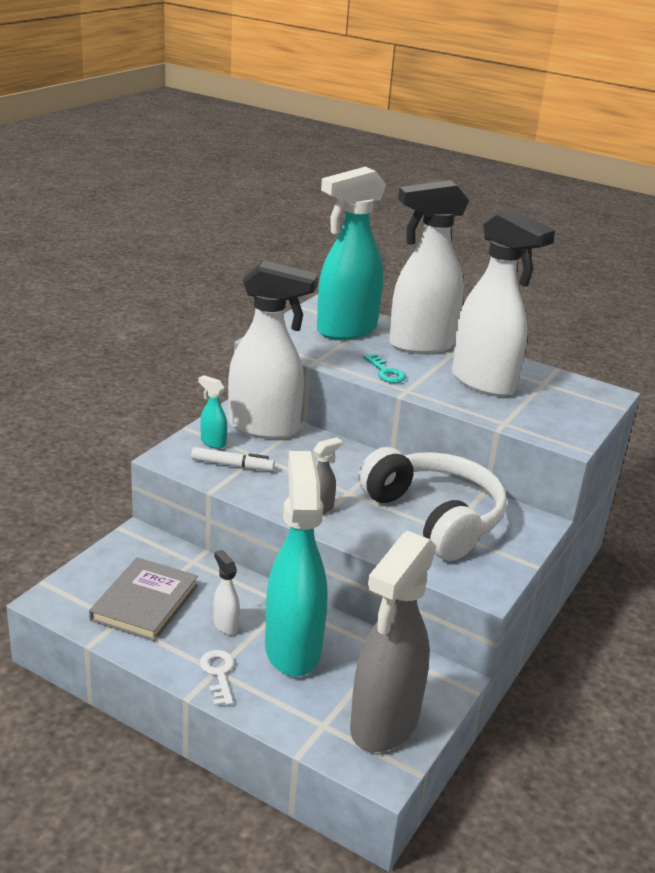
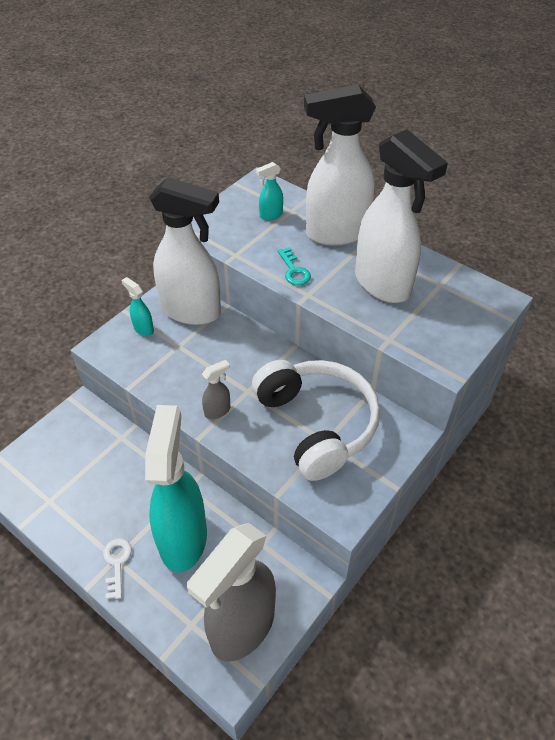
camera: 10 degrees right, 20 degrees up
(145, 602) = (73, 481): grey book -> none
(225, 624) = (133, 508): white spray bottle -> none
(232, 465) = (153, 356): white marker -> none
(346, 330) = (270, 215): turquoise spray bottle -> turquoise spray bottle, size x0.40

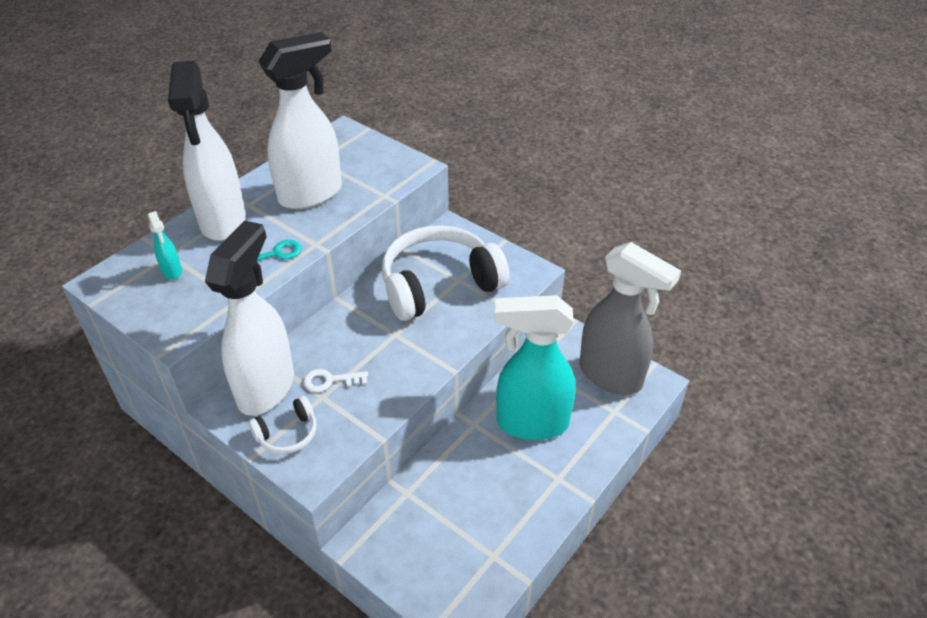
camera: 90 degrees left, 5 degrees down
(117, 563) = (563, 477): white key -> white key (330, 381)
(143, 329) = (287, 434): turquoise spray bottle -> white headphones
(218, 411) = (420, 357): grey spray bottle -> none

